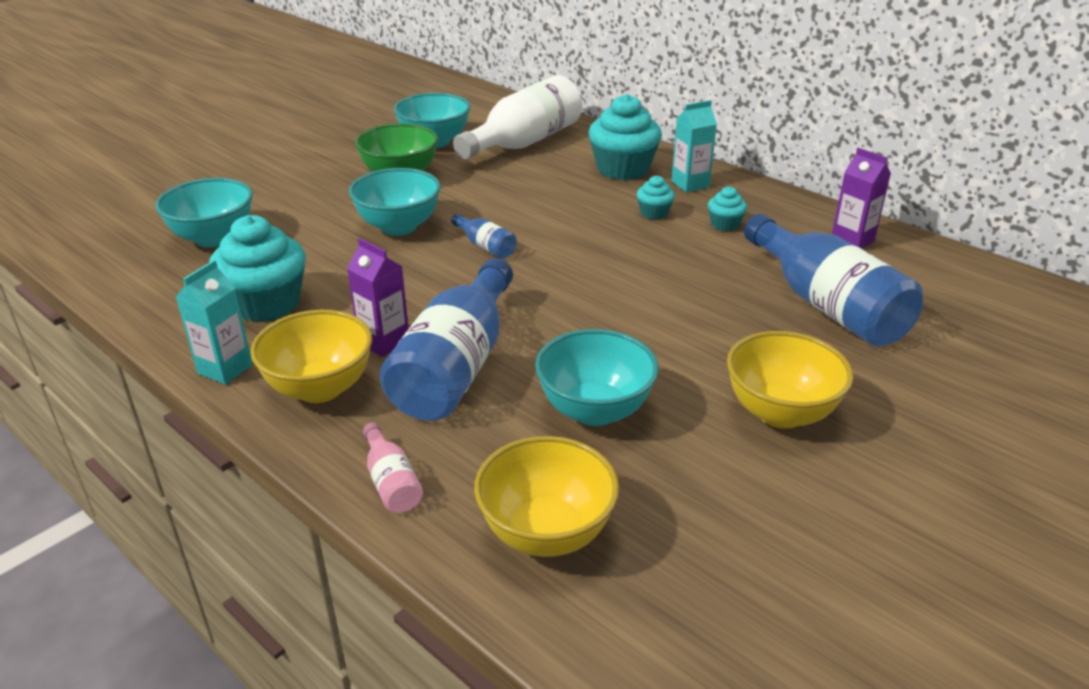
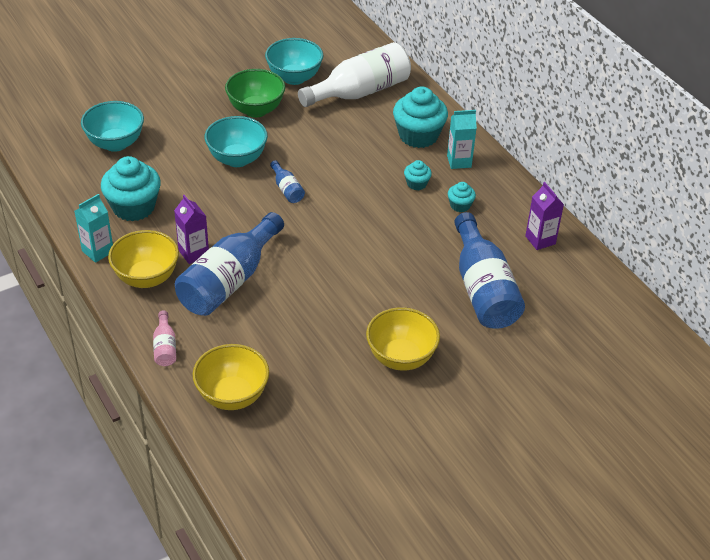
camera: 15 degrees right, 10 degrees up
(594, 410) = (294, 330): turquoise bowl -> none

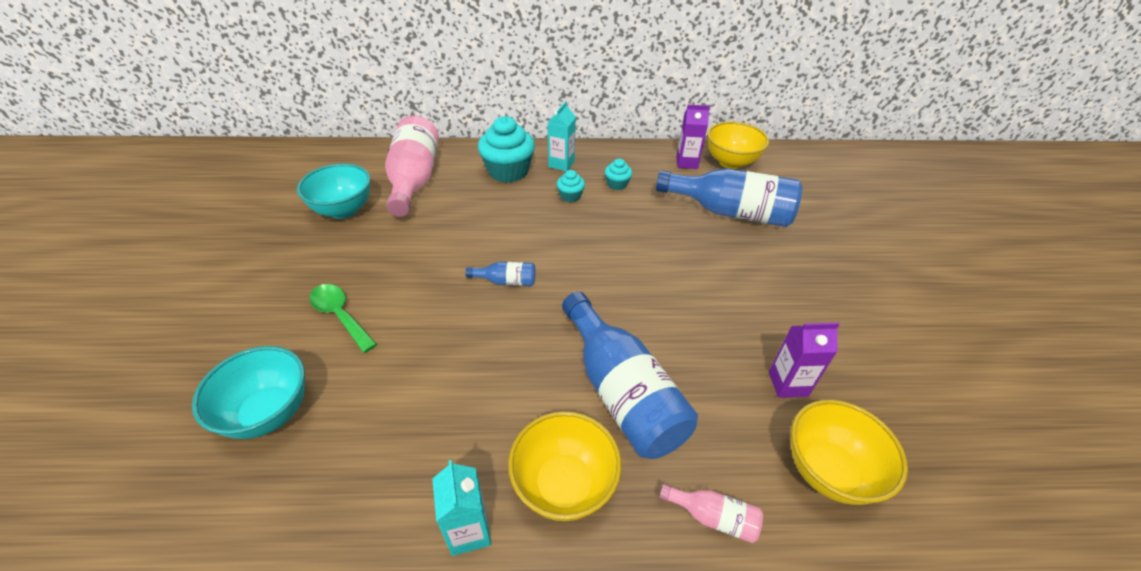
camera: 60 degrees left, 0 degrees up
(133, 207) = (414, 443): turquoise cupcake -> none
(193, 253) = (551, 409): purple carton -> purple carton (788, 384)
(199, 131) = (340, 315): none -> green spoon
(237, 159) = (421, 302): turquoise bowl -> none
(256, 110) = (359, 255): green bowl -> none
(360, 92) = (414, 180): white bottle -> pink bottle
(401, 358) = (803, 296): yellow bowl -> yellow bowl (731, 162)

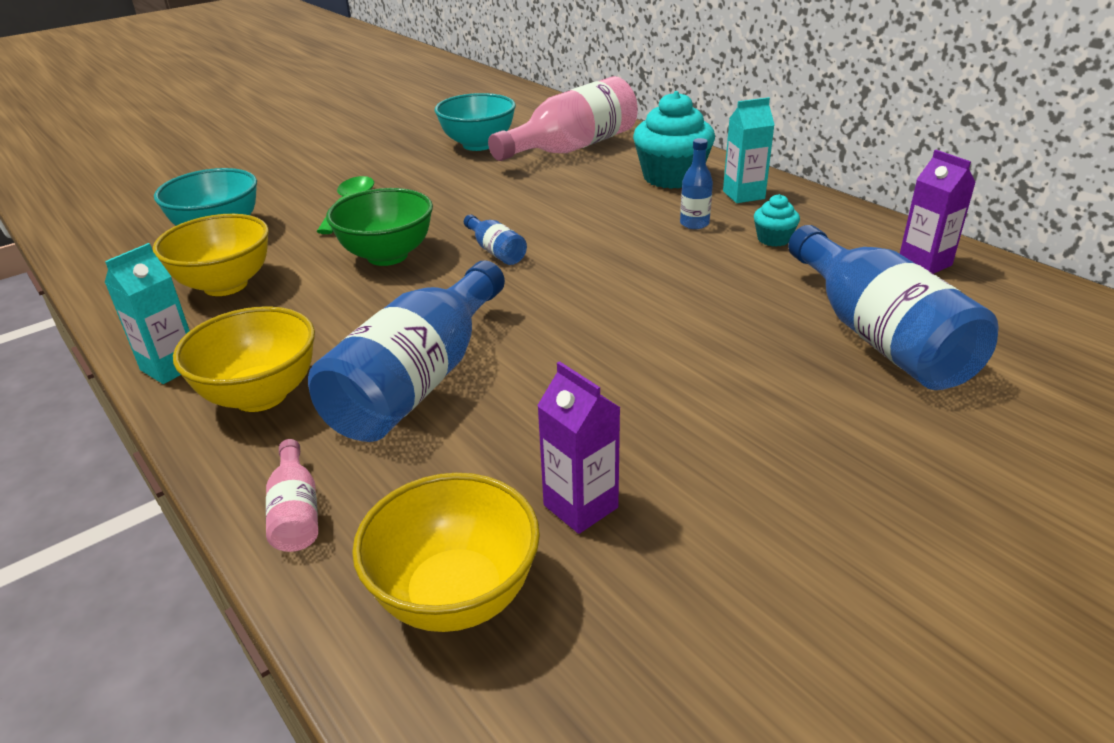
camera: 55 degrees right, 10 degrees down
(447, 332) = (387, 256): none -> green bowl
(570, 196) = (694, 224): turquoise cupcake -> blue bottle
(731, 162) = (1005, 294): yellow bowl -> yellow bowl (225, 285)

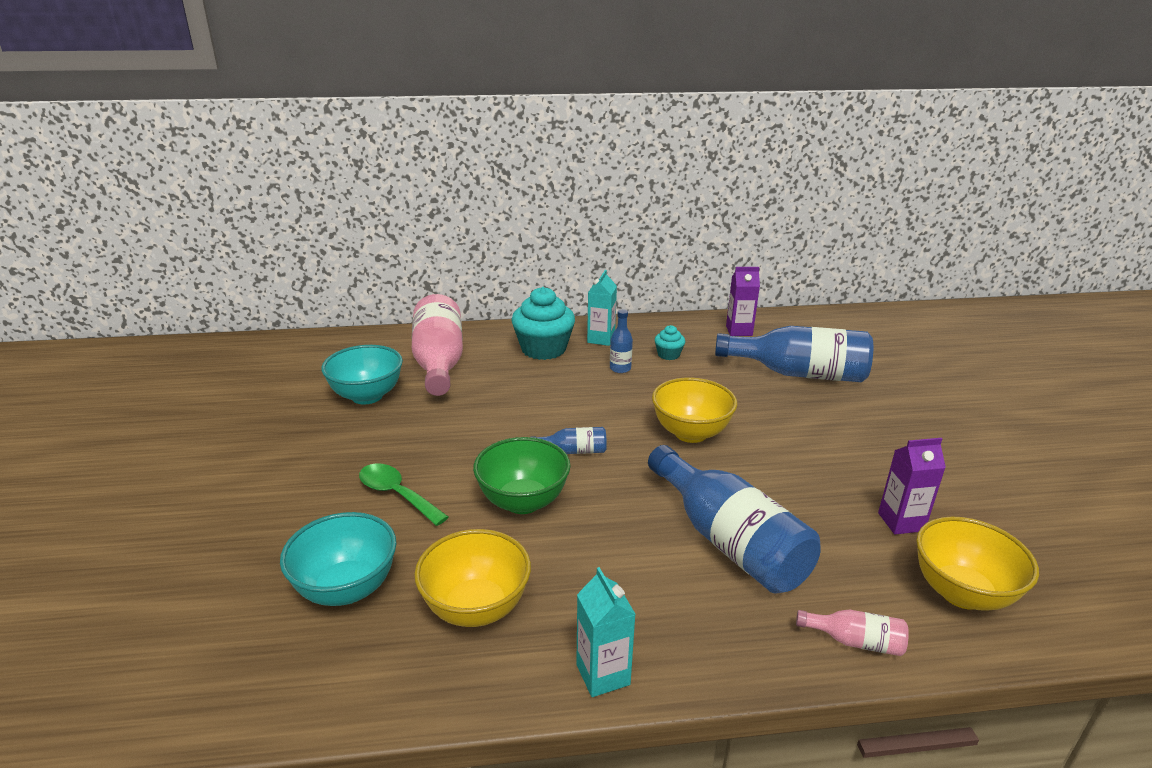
camera: 60 degrees left, 5 degrees down
(260, 395) = (692, 626): yellow bowl -> yellow bowl (690, 433)

